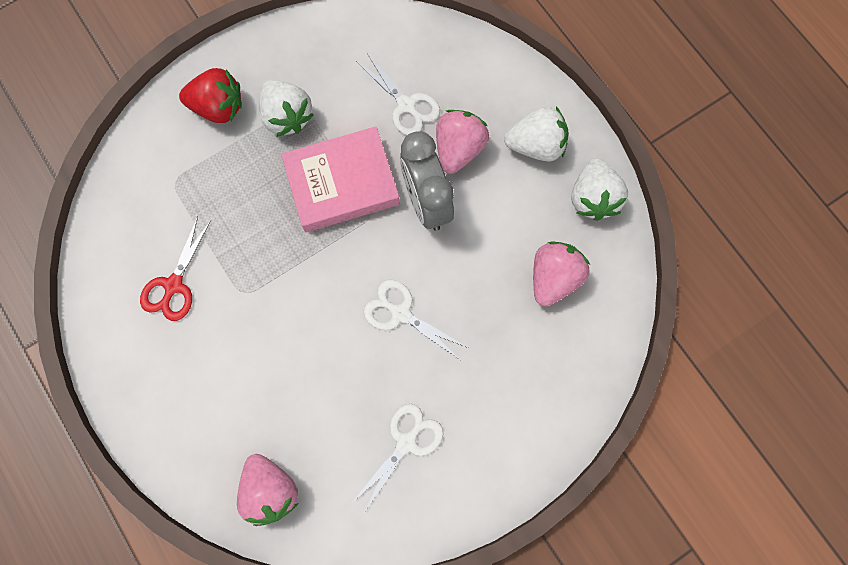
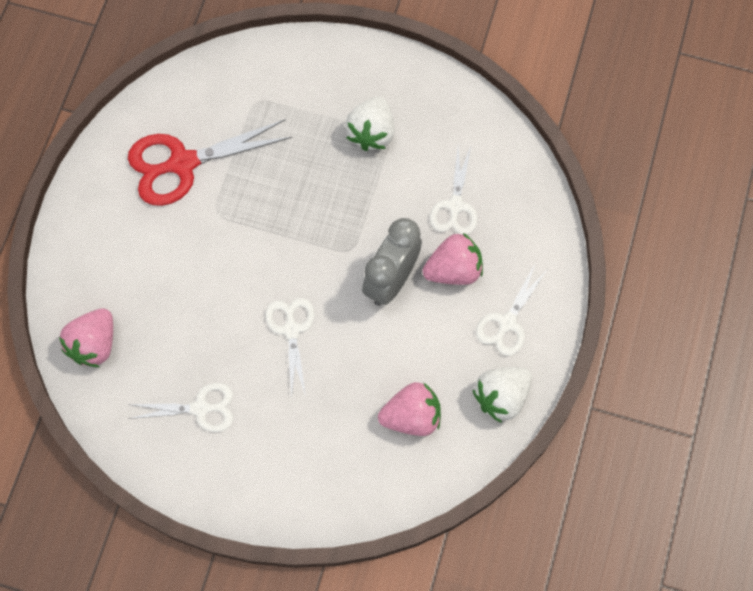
camera: 50 degrees right, 5 degrees down
(174, 285) = (183, 163): red scissors -> red scissors, size x1.66
(218, 107) = (337, 82): red strawberry -> none
(342, 183) = (354, 211): pink book -> none
(536, 145) = (507, 323): white strawberry -> white scissors

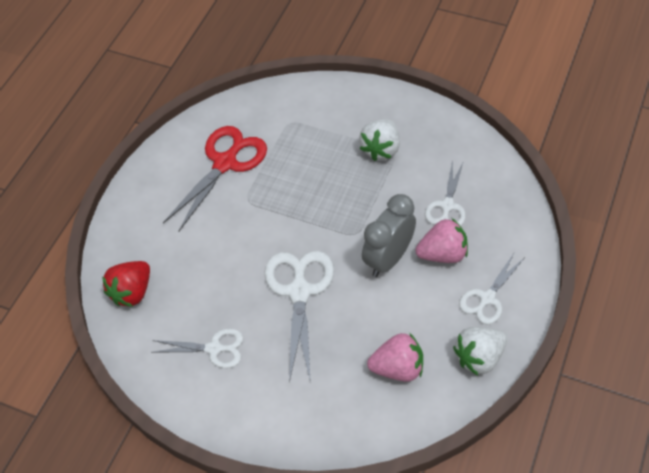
camera: 10 degrees right, 15 degrees down
(94, 344) = (132, 292): pink strawberry -> red strawberry
(183, 163) = (225, 163): red scissors -> red scissors turned 135 degrees clockwise
(291, 330) = (299, 292): white scissors -> white scissors, size x1.66

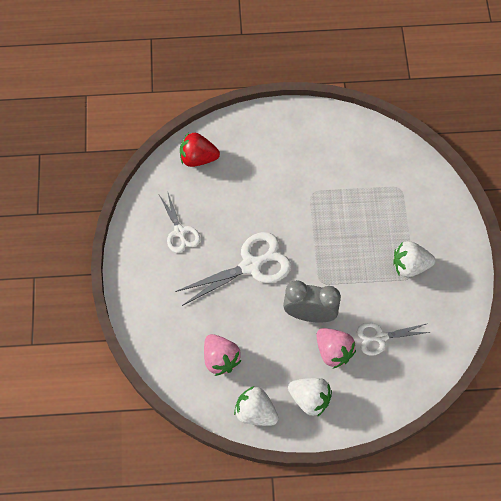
camera: 60 degrees right, 10 degrees up
(225, 163) = (336, 162): red scissors -> none
(487, 298) = (310, 399): white scissors -> white strawberry

